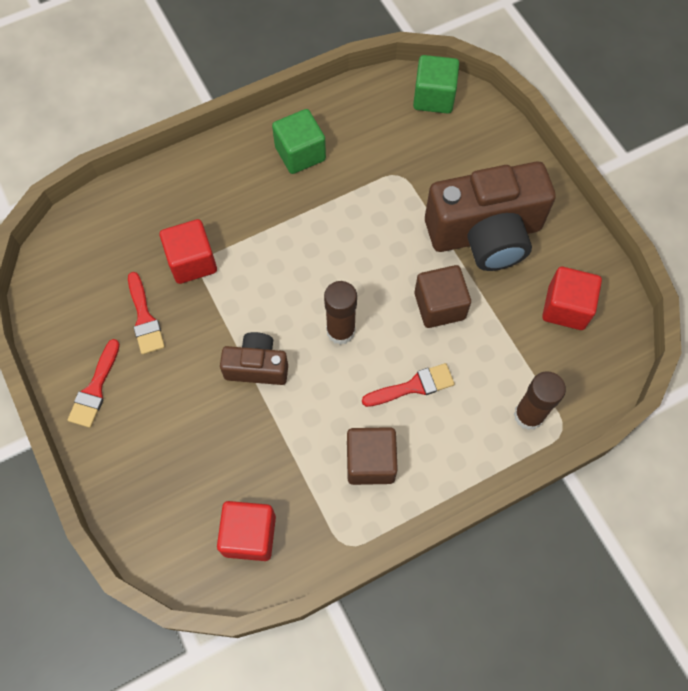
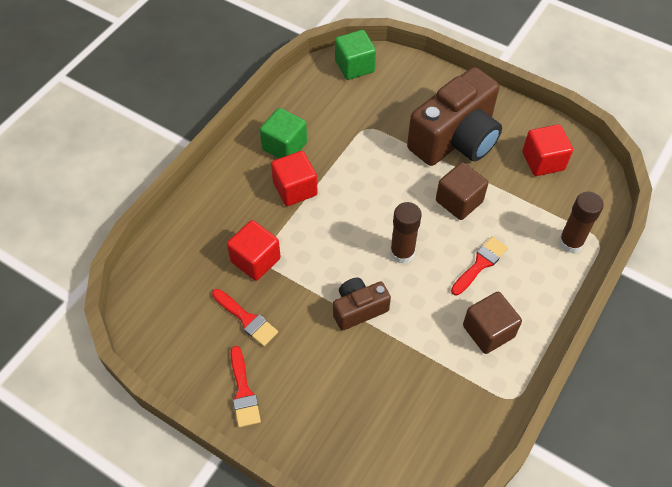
camera: 30 degrees left, 10 degrees down
(249, 535) = (439, 432): red cube -> red cube (295, 189)

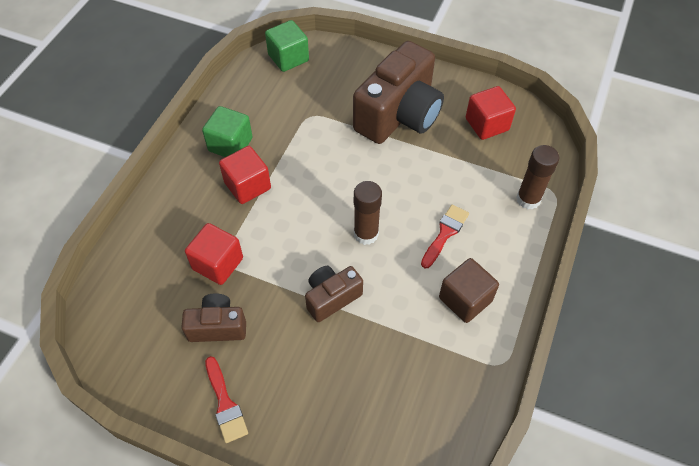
camera: 10 degrees left, 0 degrees up
(247, 319) = (217, 326): red brush -> brown camera
(459, 201) = (413, 175): brown cube -> none

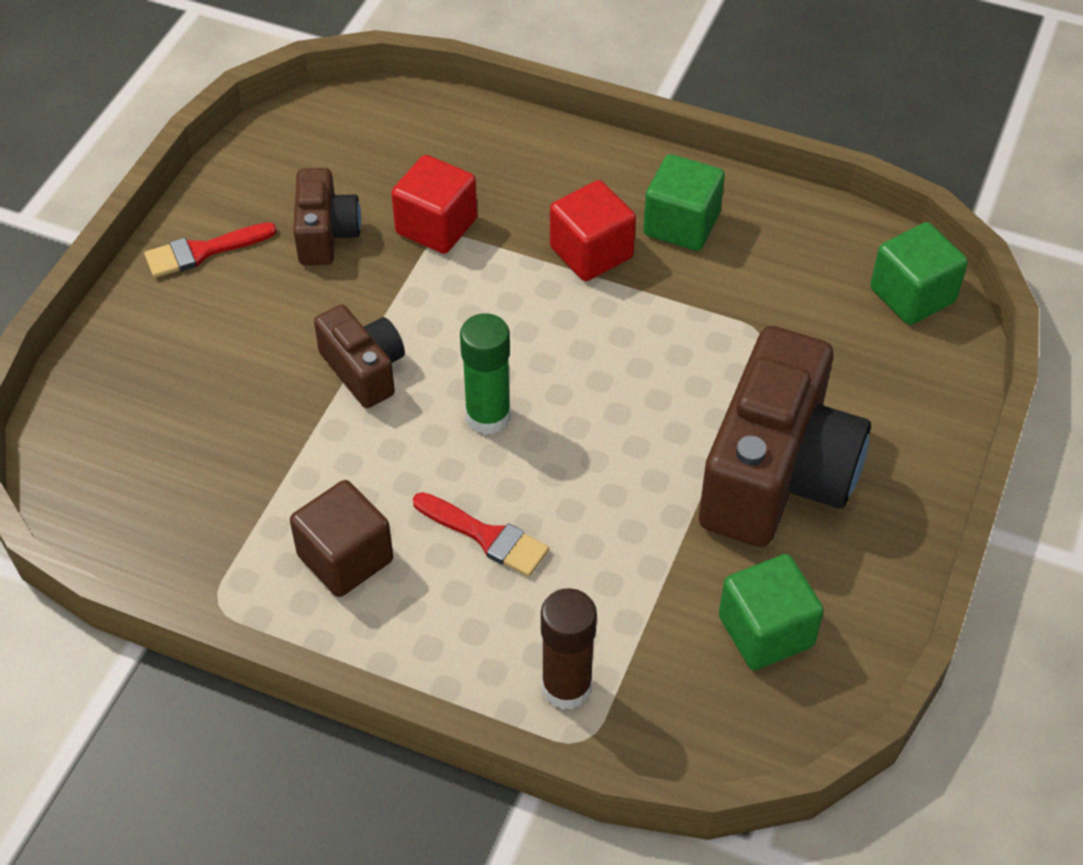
camera: 90 degrees right, 5 degrees down
(366, 234) = (488, 417): brown glue stick -> green glue stick
(399, 115) = (777, 474): brown camera -> brown camera turned 105 degrees counterclockwise
(487, 124) = (766, 631): red cube -> green cube

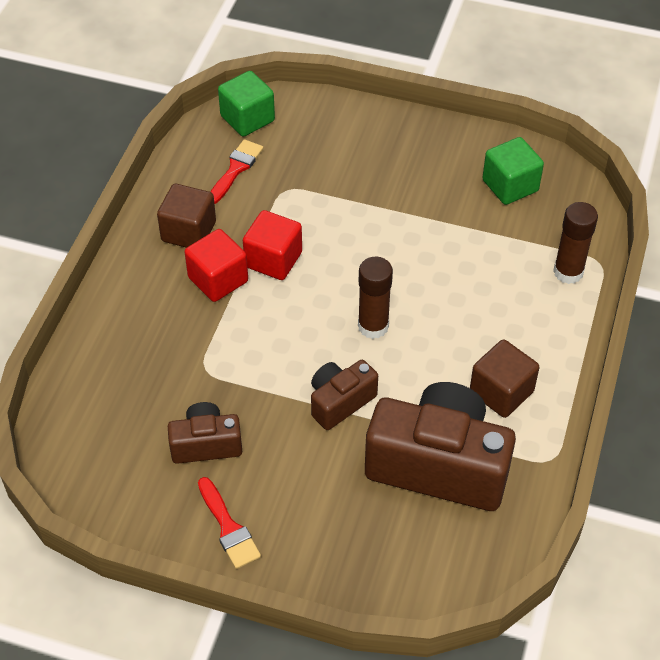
camera: 95 degrees left, 0 degrees up
(436, 226) = (195, 373): red cube -> red cube (273, 260)
(486, 536) = (470, 319): red brush -> red brush (236, 169)
(488, 417) = (373, 326): green glue stick -> brown glue stick
(681, 224) = (188, 231): green cube -> brown cube
(777, 474) = (398, 181): brown camera -> brown camera (439, 465)

